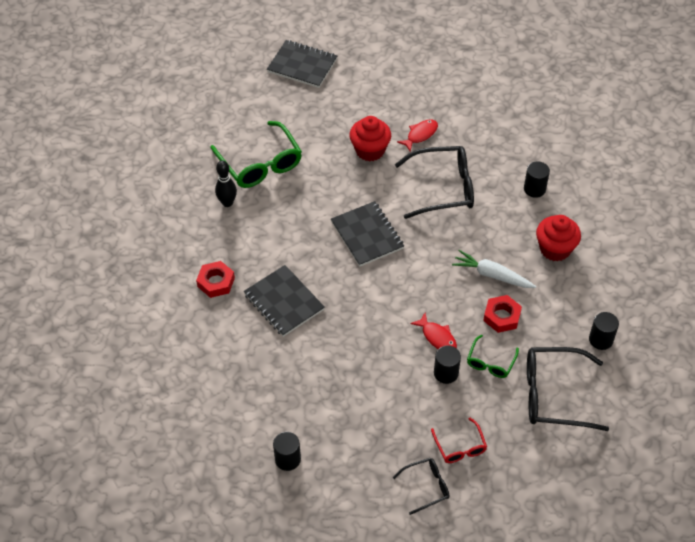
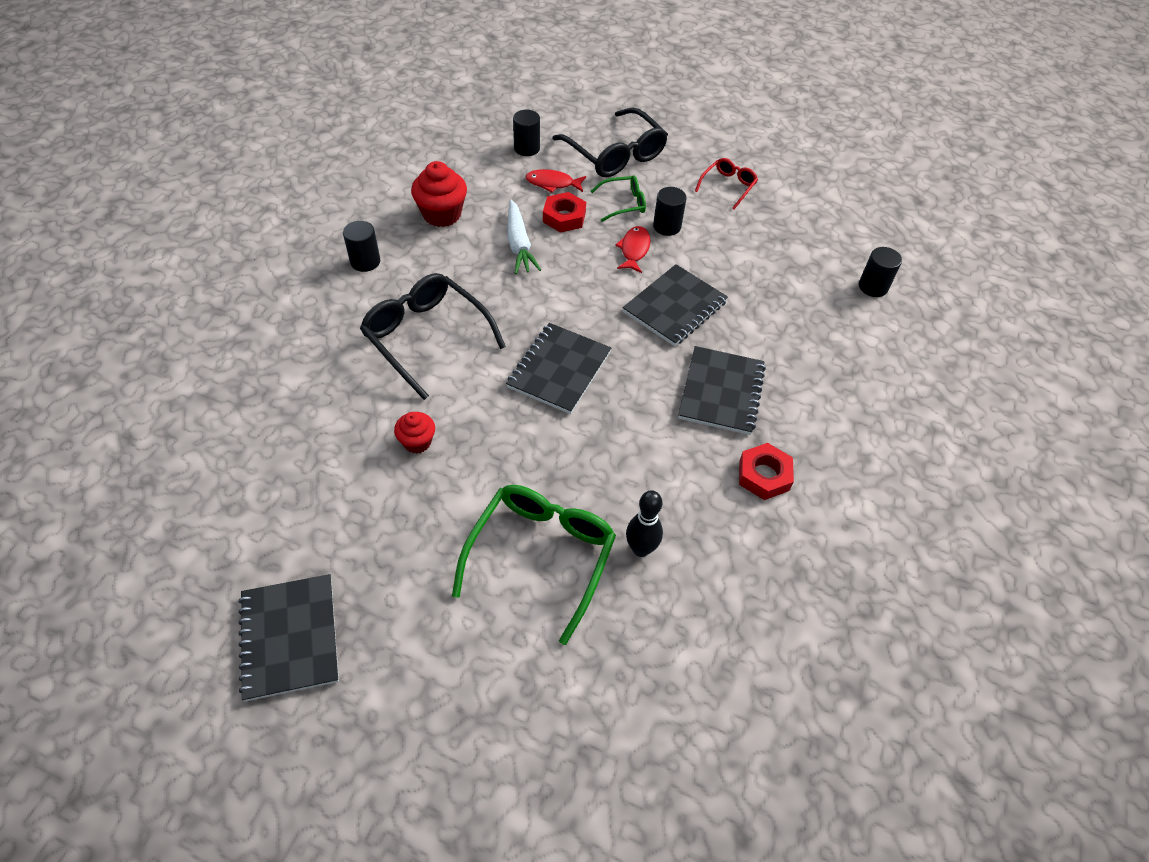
camera: 130 degrees left, 0 degrees up
(367, 325) = (674, 307): none -> black notebook
(370, 150) = (417, 442): red cupcake -> red cupcake, size x0.60
(420, 135) = (348, 403): red fish -> red fish (552, 183)
(426, 487) = (786, 190): black glasses -> none

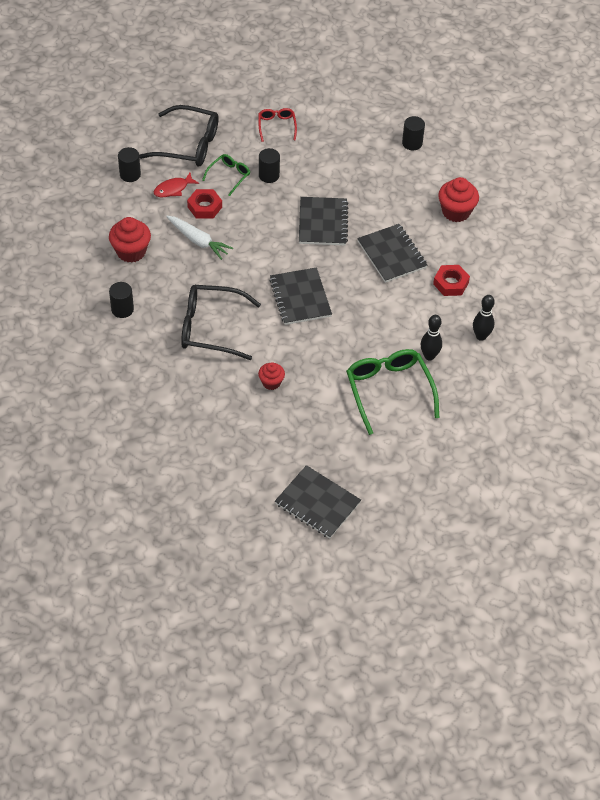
camera: 40 degrees left, 0 degrees up
(634, 250) = (266, 202): red fish -> none
(738, 573) = (481, 336): none -> black bowling pin
(856, 394) = (456, 212): none -> red cupcake

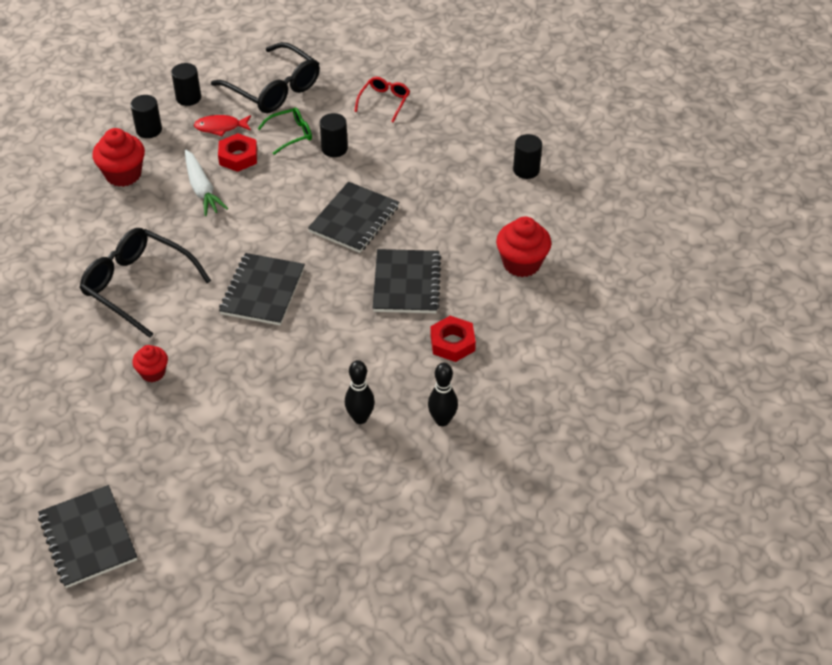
camera: 30 degrees right, 5 degrees down
(122, 309) = (63, 230): black cylinder -> black cylinder (149, 130)
(389, 391) = (279, 440): green glasses -> none

